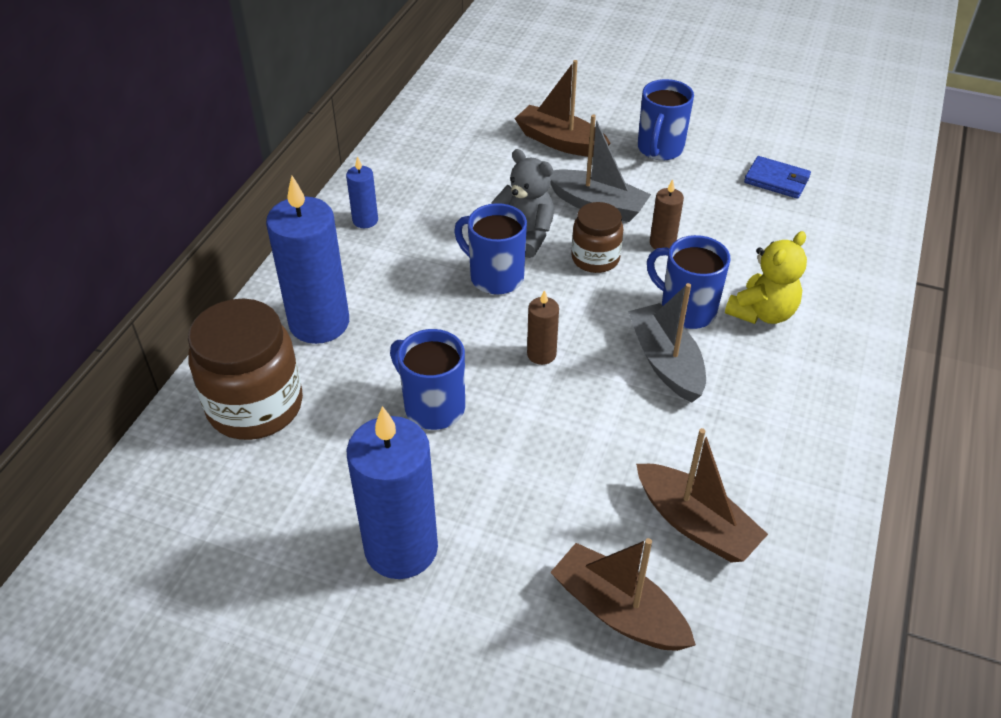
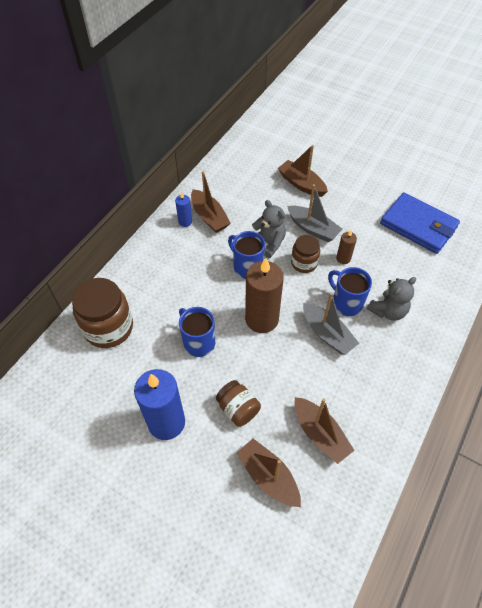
camera: 10 degrees right, 10 degrees up
(319, 323) = (149, 282): blue candle -> none
(408, 208) = (209, 217): none -> brown boat
(533, 505) = (238, 409): none -> brown jar
(541, 354) = (262, 319): brown candle -> brown candle, size x2.12
(660, 149) = (356, 196): blue mug -> none
(665, 362) = (327, 334): grey boat -> grey boat turned 150 degrees clockwise
(762, 313) = (388, 311): yellow teddy bear -> grey teddy bear
(776, 180) = (418, 226): blue wallet -> blue wallet, size x2.00

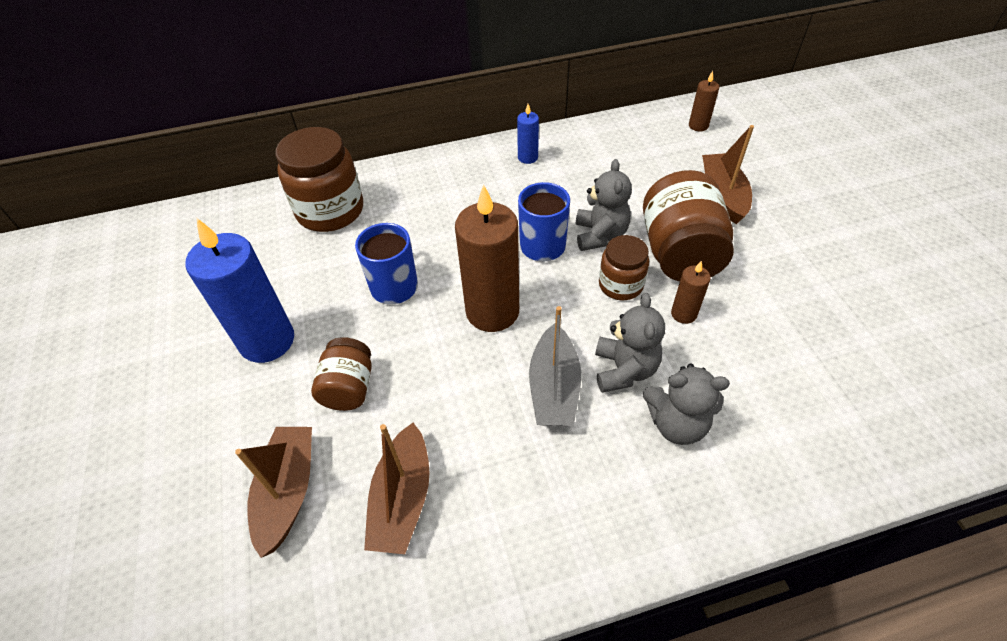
camera: 45 degrees right, 5 degrees down
(209, 217) = (561, 168): brown boat -> none
(252, 149) = (698, 126): none -> brown candle
(313, 229) = (679, 253): grey boat -> brown jar
(346, 303) = (624, 370): blue mug -> grey teddy bear
(418, 226) = (858, 346): blue wallet -> none

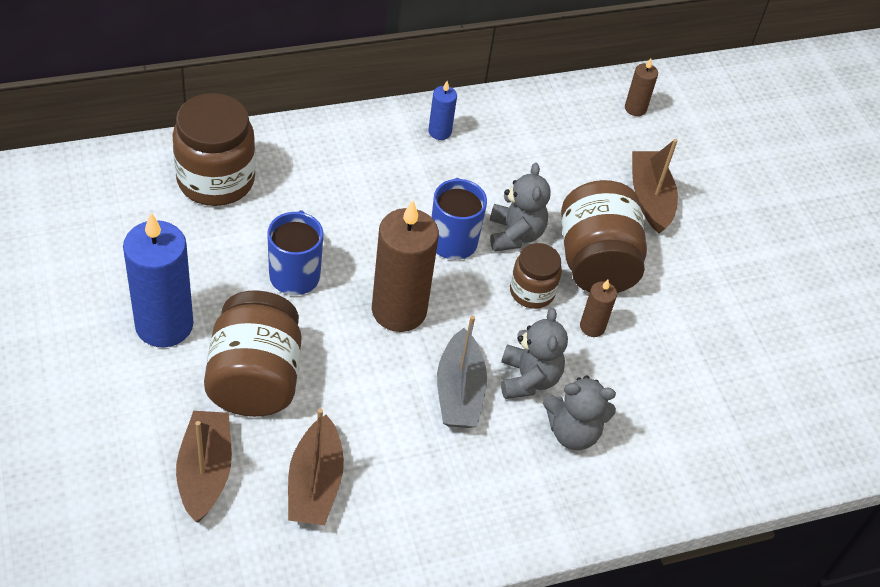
camera: 10 degrees left, 0 degrees up
(349, 388) = (255, 378): brown jar -> brown jar, size x1.73

